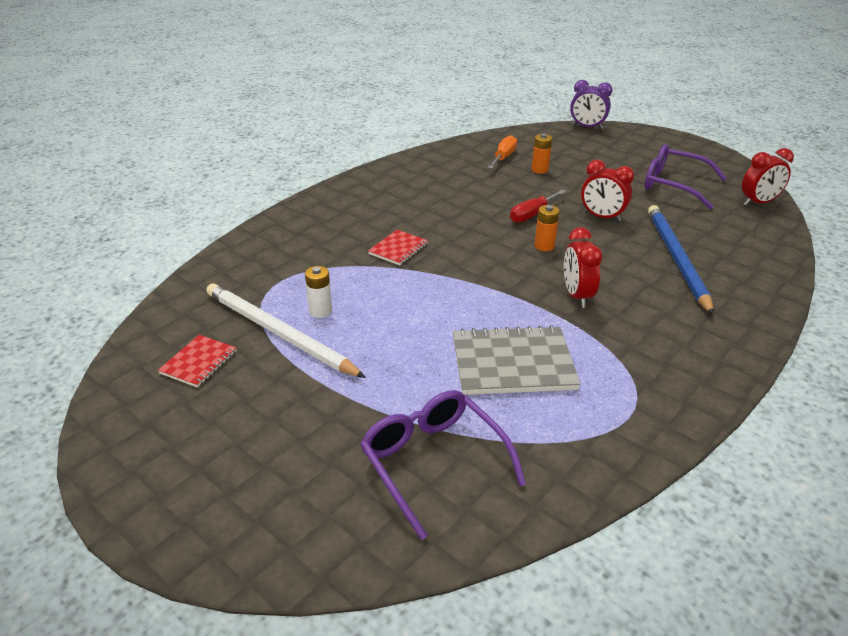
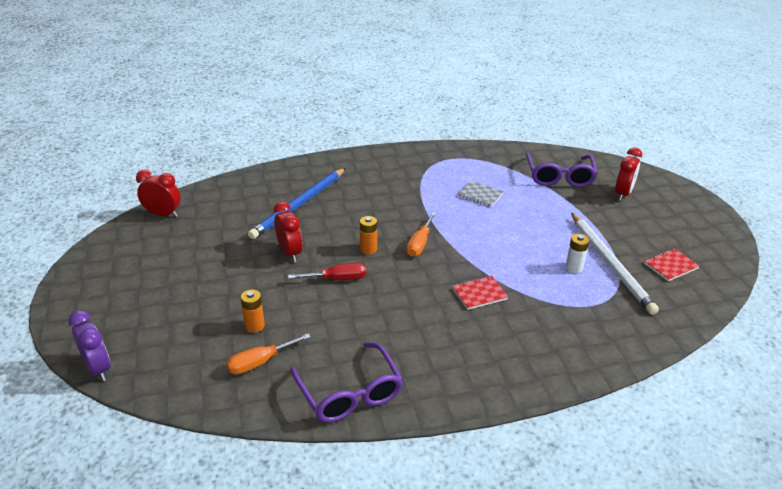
camera: 145 degrees left, 0 degrees up
(505, 270) = (419, 244): none -> orange screwdriver
(513, 363) = (480, 195): grey notebook -> grey notebook, size x0.54
(576, 296) = (397, 211): red clock -> red clock (623, 194)
(673, 185) = (182, 255): purple glasses -> purple glasses (350, 393)

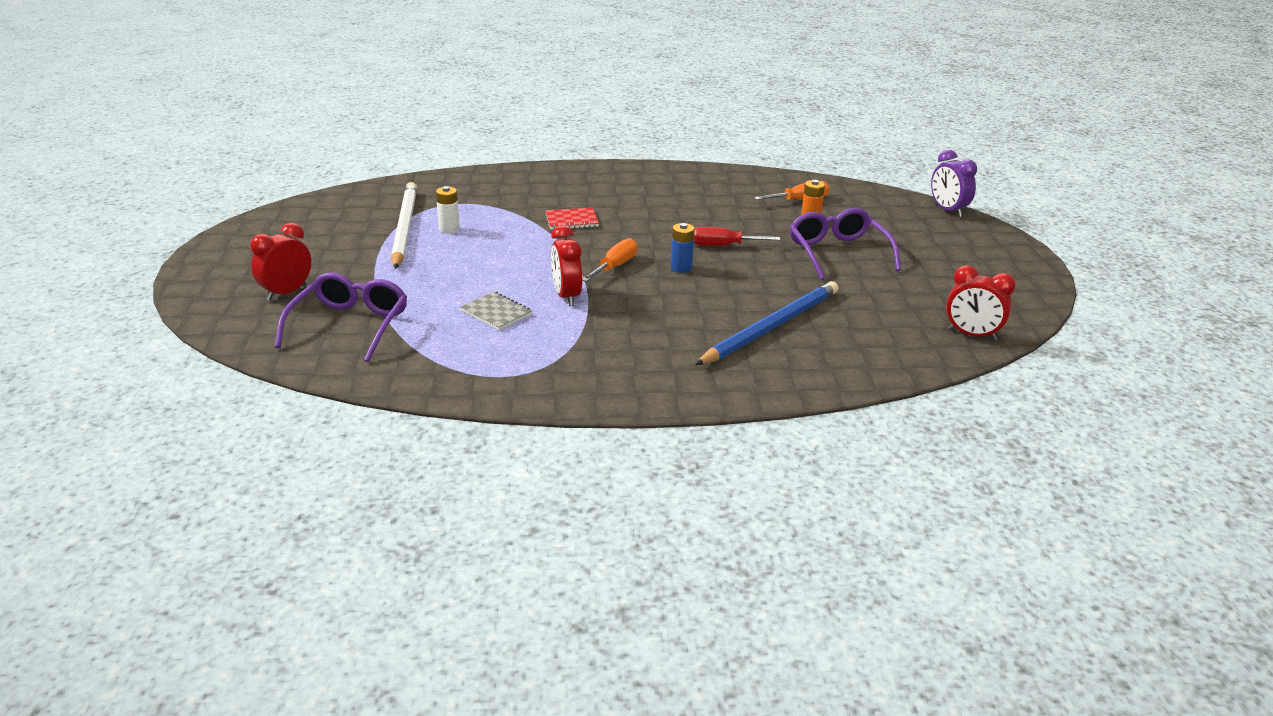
camera: 170 degrees left, 5 degrees down
(290, 253) = (780, 273): red clock -> red clock (566, 296)
(350, 393) = (720, 179): purple glasses -> purple glasses (838, 253)
(368, 249) = (681, 268): orange battery -> blue battery
(670, 266) = (339, 220): red notebook -> none

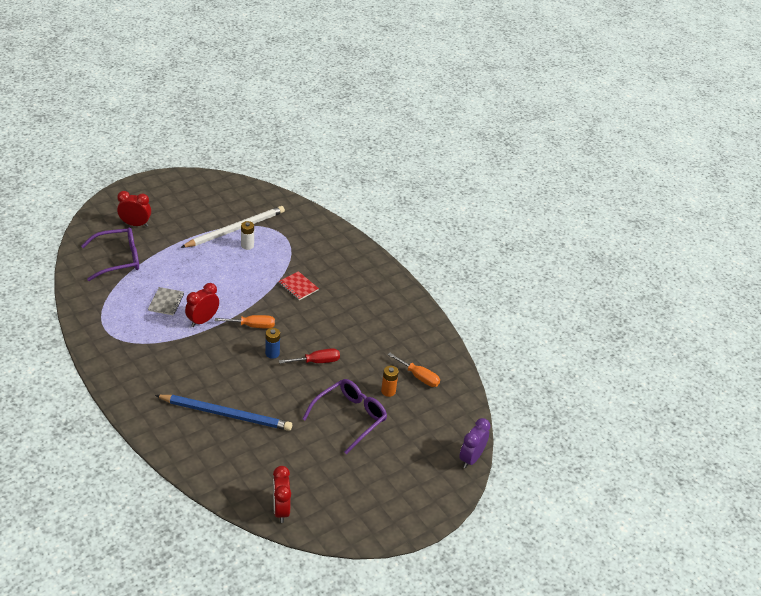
camera: 55 degrees right, 10 degrees up
(723, 246) = (317, 362): red screwdriver -> red screwdriver turned 105 degrees clockwise

